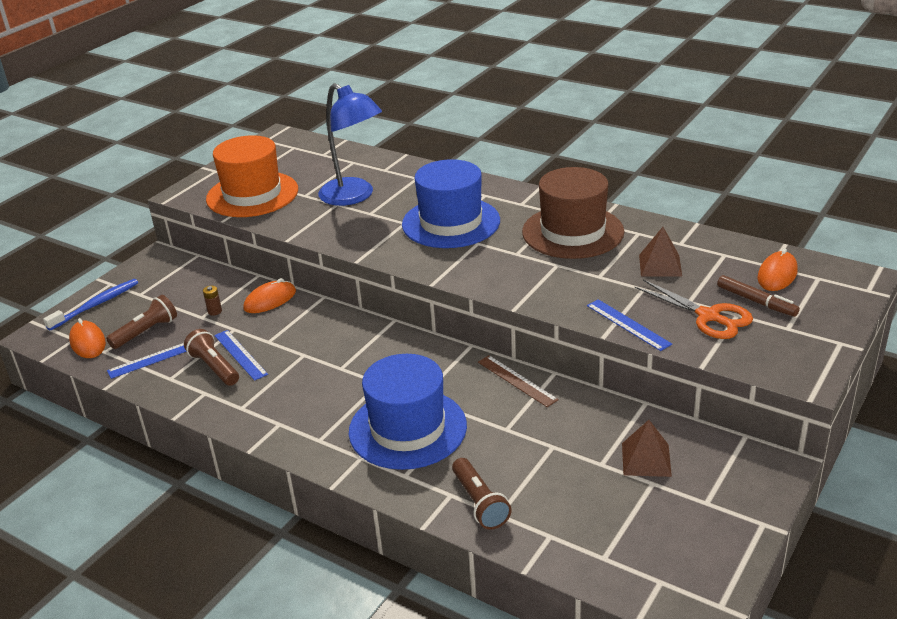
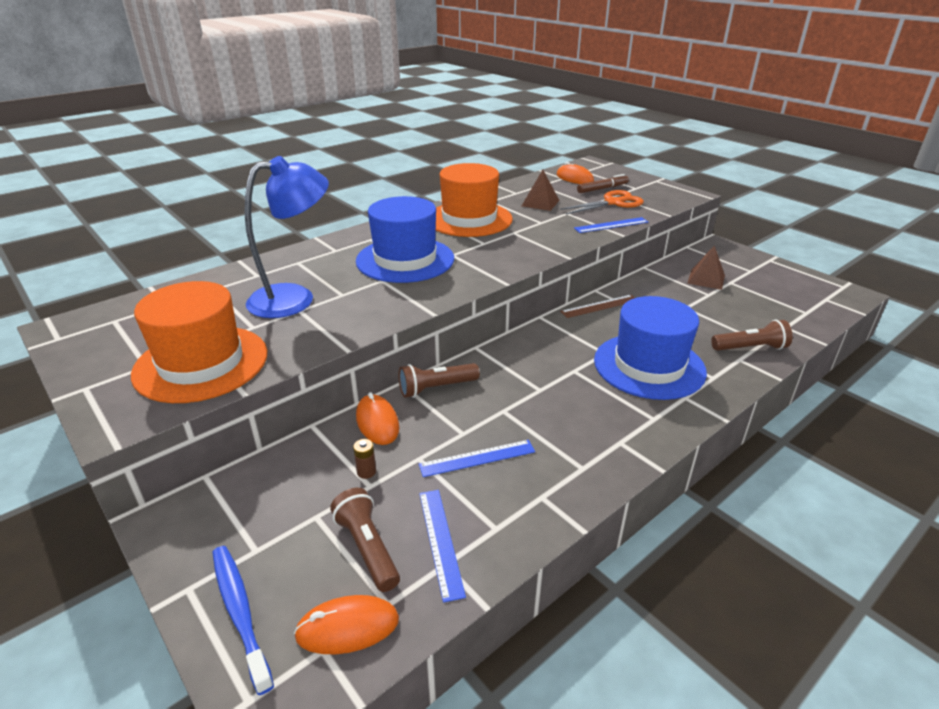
camera: 75 degrees left, 0 degrees up
(214, 367) = (493, 483): brown flashlight -> brown flashlight (436, 388)
(573, 232) = (469, 219): brown hat -> orange hat

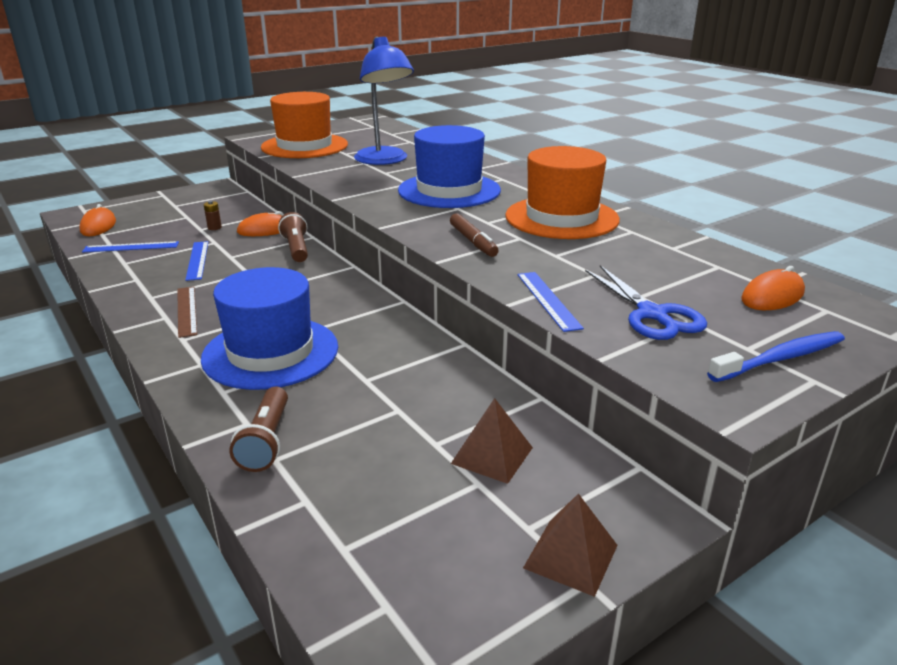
camera: 95 degrees right, 5 degrees down
(240, 612) = (135, 205): blue toothbrush -> blue toothbrush (780, 358)
(367, 548) = (147, 229): brown flashlight -> none
(540, 203) = (633, 260): brown pyramid -> brown pyramid (570, 556)
(599, 306) = (418, 341): brown ruler -> brown ruler (186, 311)
(602, 189) = (725, 314): brown marker -> brown marker (473, 241)
(613, 203) = (652, 314): orange scissors -> blue scissors

